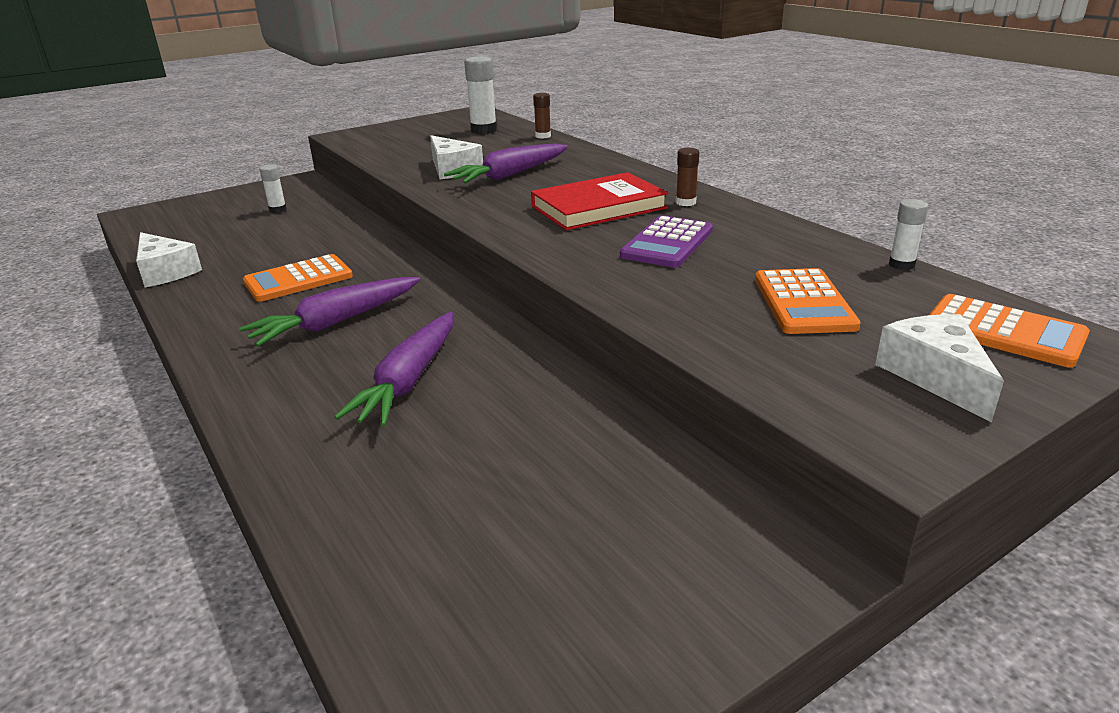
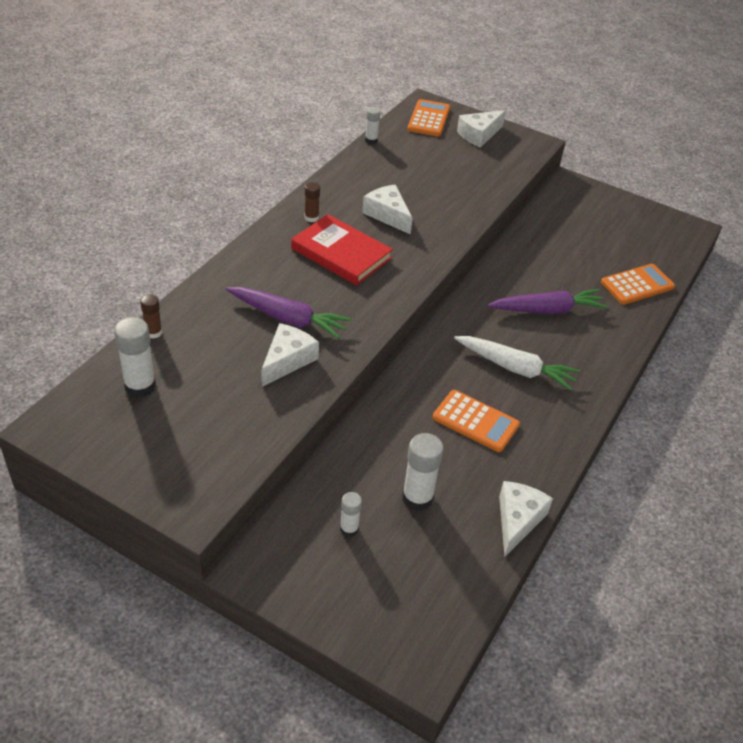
camera: 120 degrees left, 15 degrees up
(261, 237) = (417, 498): none -> white glue stick
(336, 322) = (515, 368): purple carrot -> white carrot
(667, 243) = (388, 215): purple calculator -> white cheese
(803, 302) = (435, 166): orange calculator -> orange calculator (637, 285)

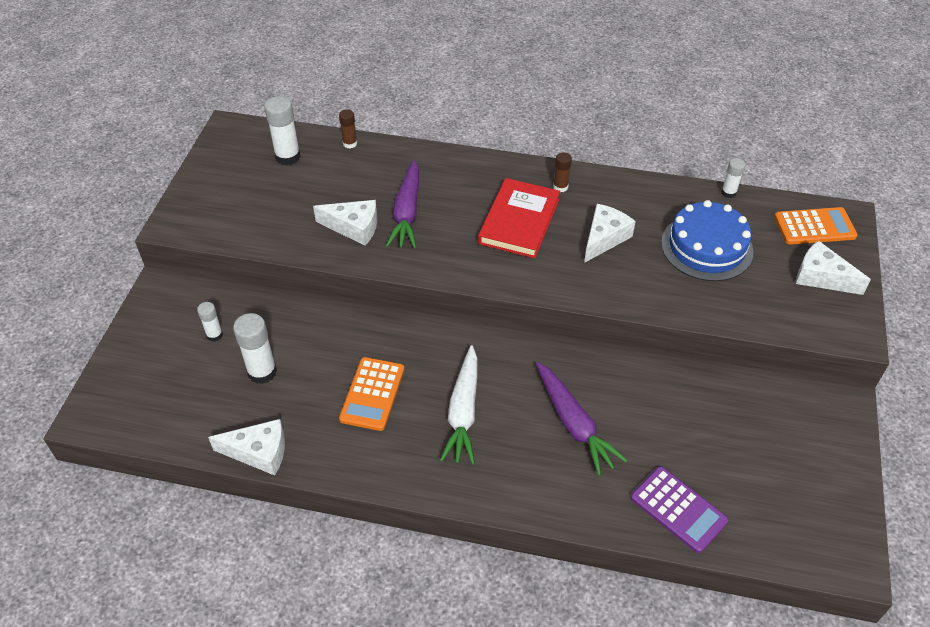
camera: 75 degrees right, 5 degrees up
(424, 170) = (706, 247): none -> blue cake
(637, 285) = (678, 509): orange calculator -> purple calculator

